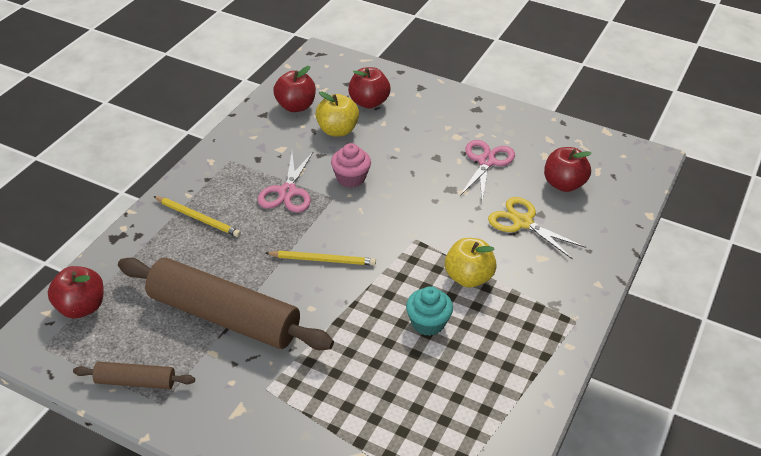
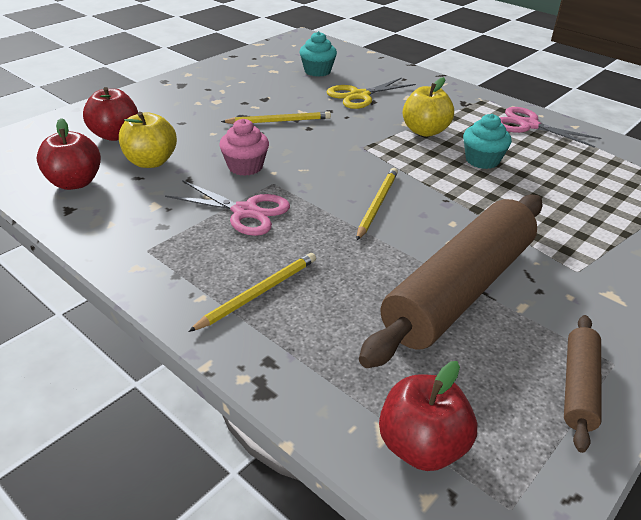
camera: 75 degrees left, 5 degrees down
(438, 180) = (279, 121): none -> yellow pencil
(486, 162) = (266, 95): pink scissors -> pink scissors (528, 125)
(563, 184) = (317, 71): red apple -> turquoise cupcake

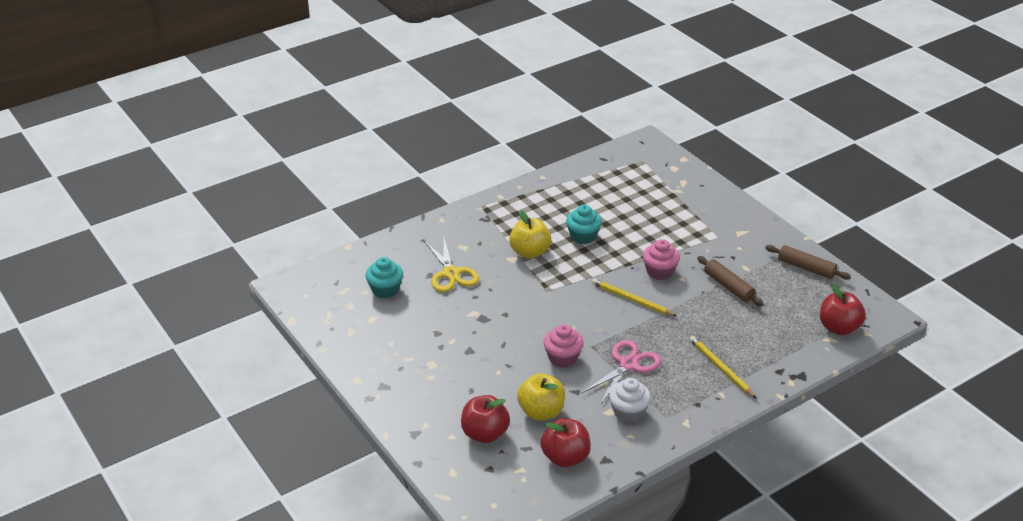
camera: 75 degrees left, 0 degrees up
(154, 219) = (628, 412): none -> white cupcake
(279, 121) = (487, 329): yellow pencil -> none
(451, 222) = (659, 272): none -> pink cupcake
(459, 290) = (728, 286): brown rolling pin -> brown rolling pin, size x0.47
(528, 125) = (535, 198): pink scissors -> none

